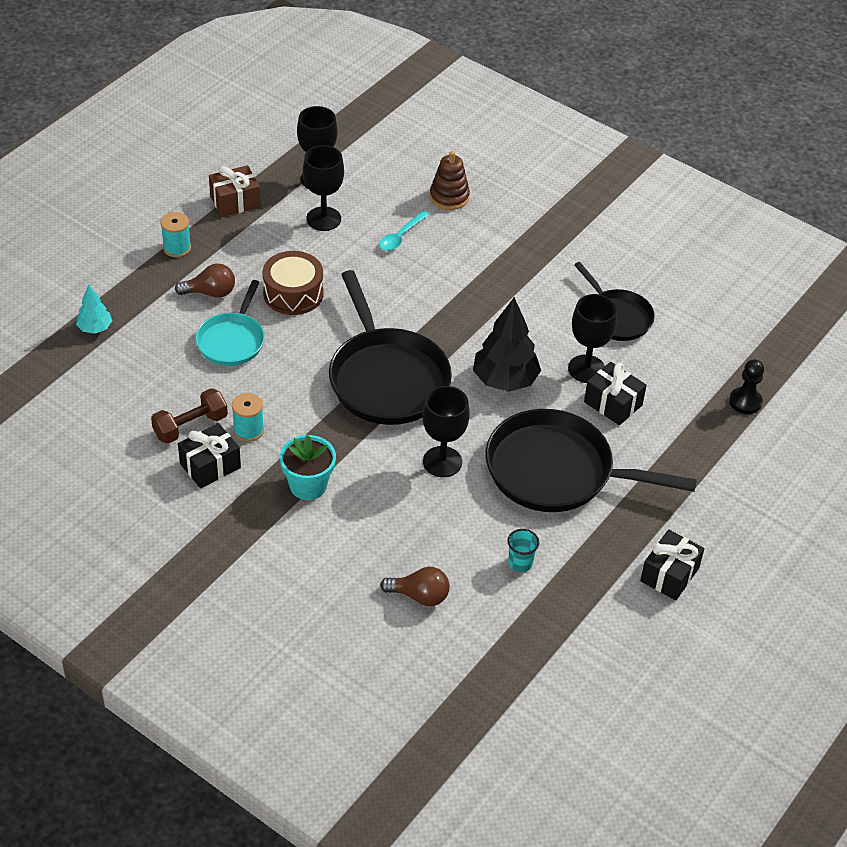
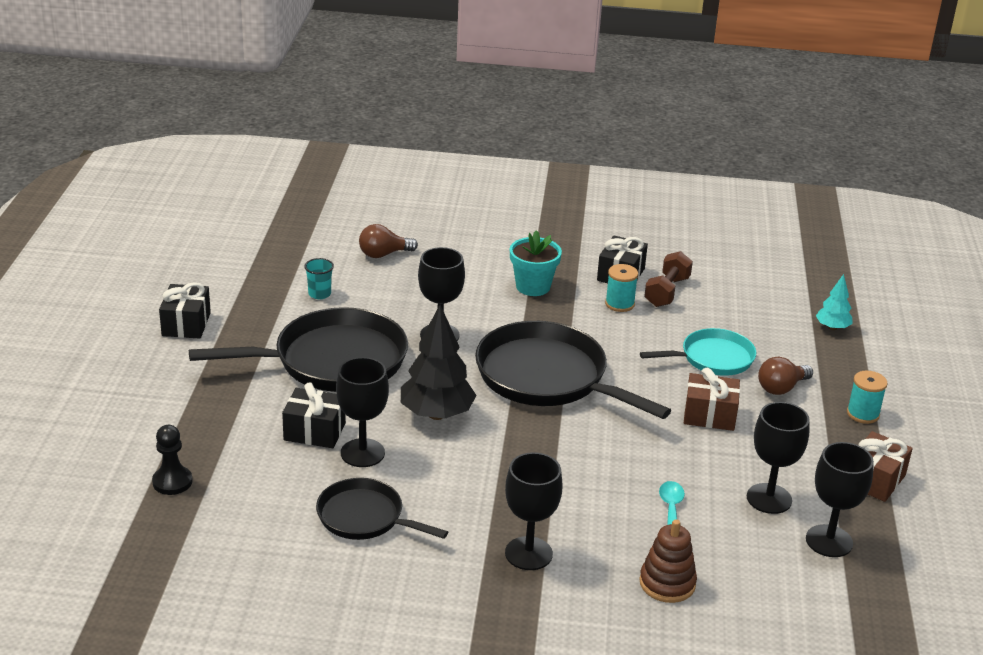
camera: 150 degrees right, 15 degrees down
(232, 340) = (713, 358): turquoise pan -> turquoise pan turned 90 degrees clockwise
(293, 293) = (709, 415): brown drum -> brown gift
(522, 248) = (528, 553): none -> black goblet

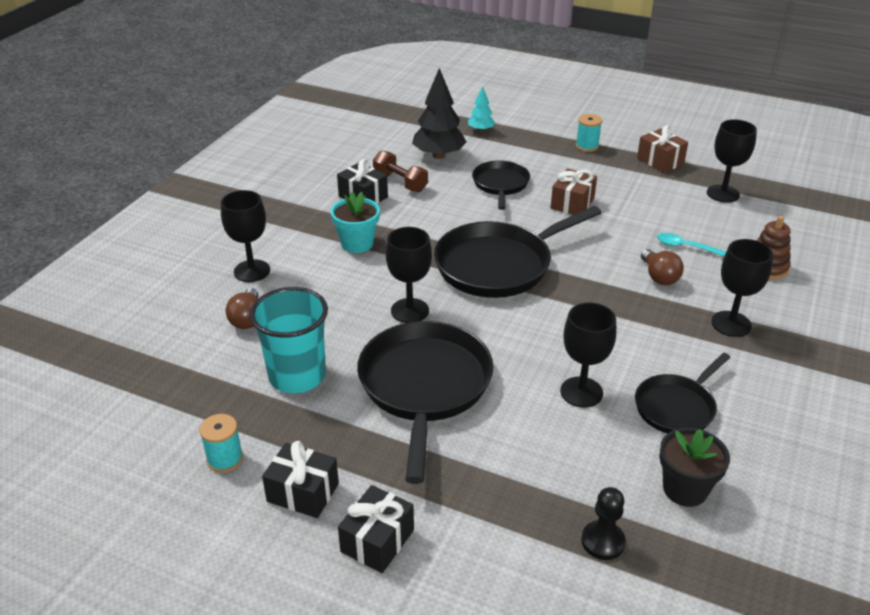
camera: 70 degrees left, 5 degrees up
(249, 527) = (685, 489): none -> black flower pot
(314, 432) = (540, 419): black gift -> black gift (377, 541)
(319, 294) = (297, 376): turquoise cup -> turquoise cup, size x2.31
(437, 414) = (533, 336): black tree -> black tree (438, 155)
(619, 304) = (407, 207): turquoise spool -> turquoise spool (225, 459)
(713, 358) = (500, 185): turquoise pan -> black pan
(769, 498) = (675, 204): black goblet -> black goblet (252, 271)
(781, 388) = (547, 167): brown light bulb -> brown light bulb (659, 277)

